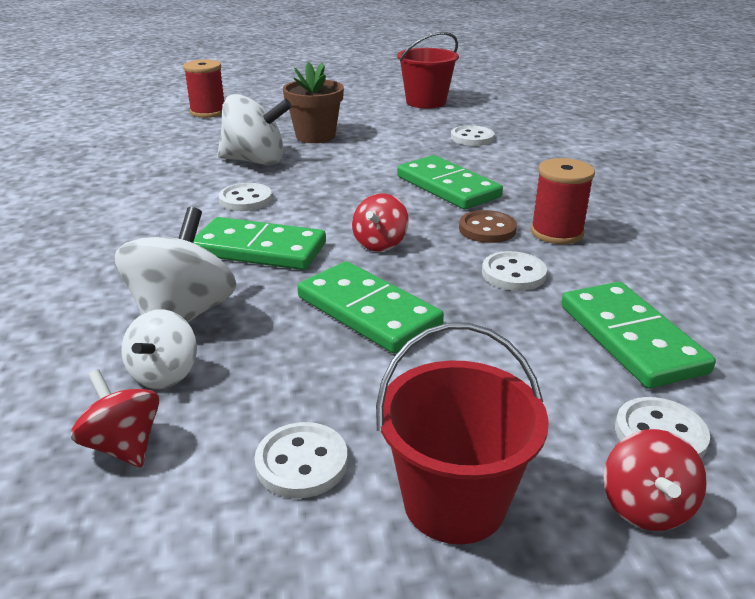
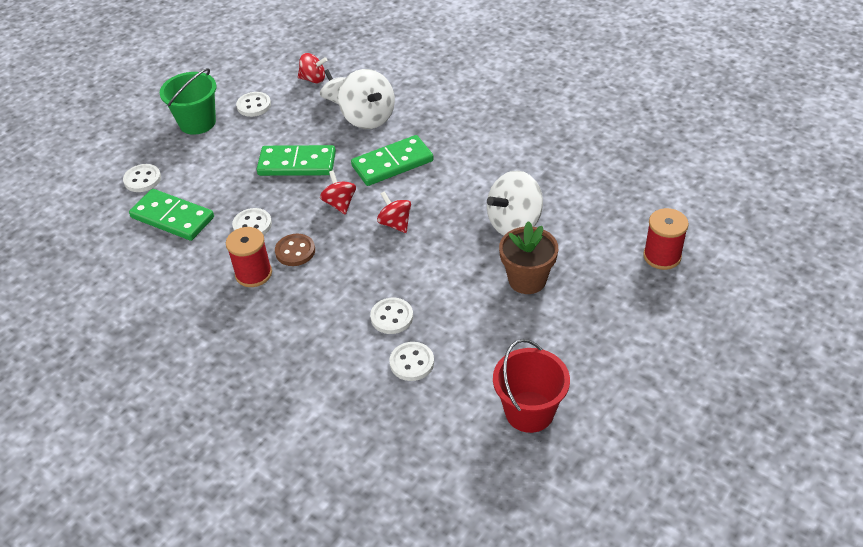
camera: 140 degrees right, 15 degrees up
(245, 199) = (457, 188): white button -> white button (392, 317)
(448, 187) = (359, 278): green domino -> none
(454, 502) = (197, 122): red bucket -> green bucket
(645, 507) = (138, 153): red spinning top -> red spinning top (395, 223)

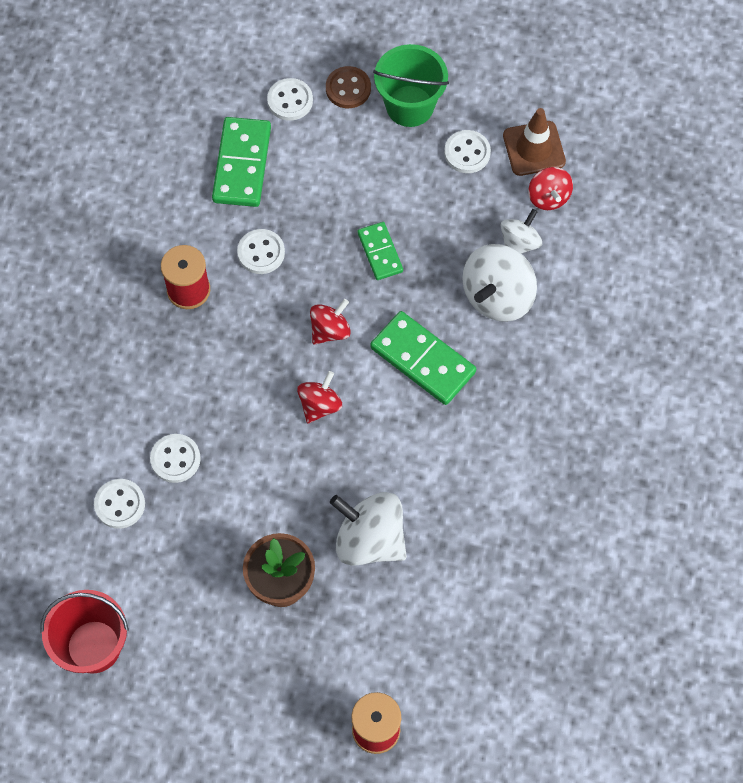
camera: 65 degrees right, 20 degrees up
(274, 76) = (534, 148): none -> brown traffic cone
(295, 251) = (237, 317): brown button -> brown button (348, 88)
(297, 164) = (380, 252): green domino -> green domino, size x0.60

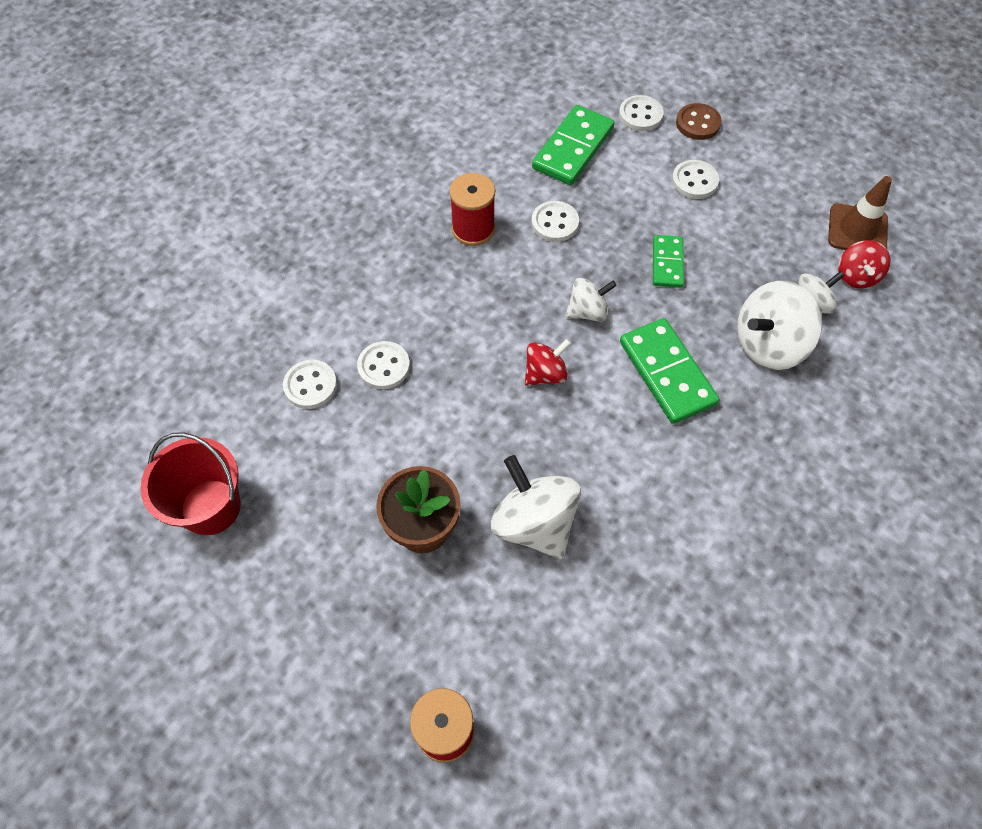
camera: 25 degrees right, 5 degrees down
(330, 330) = (587, 311): red spinning top -> white spinning top
(409, 106) = (749, 155): green bucket -> none
(467, 153) = (789, 211): white button -> white button (694, 181)

